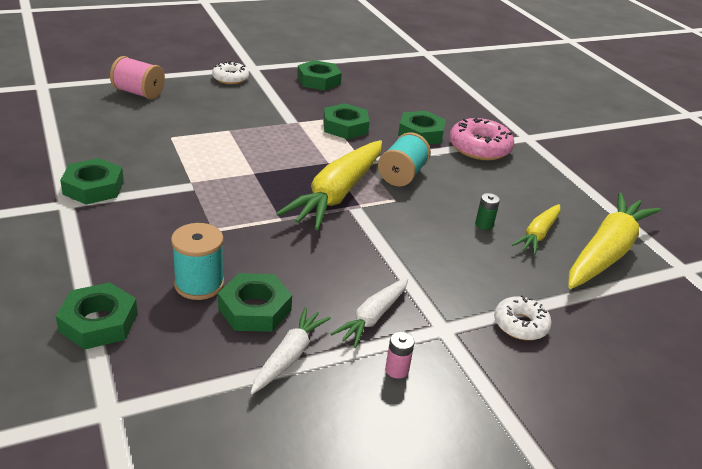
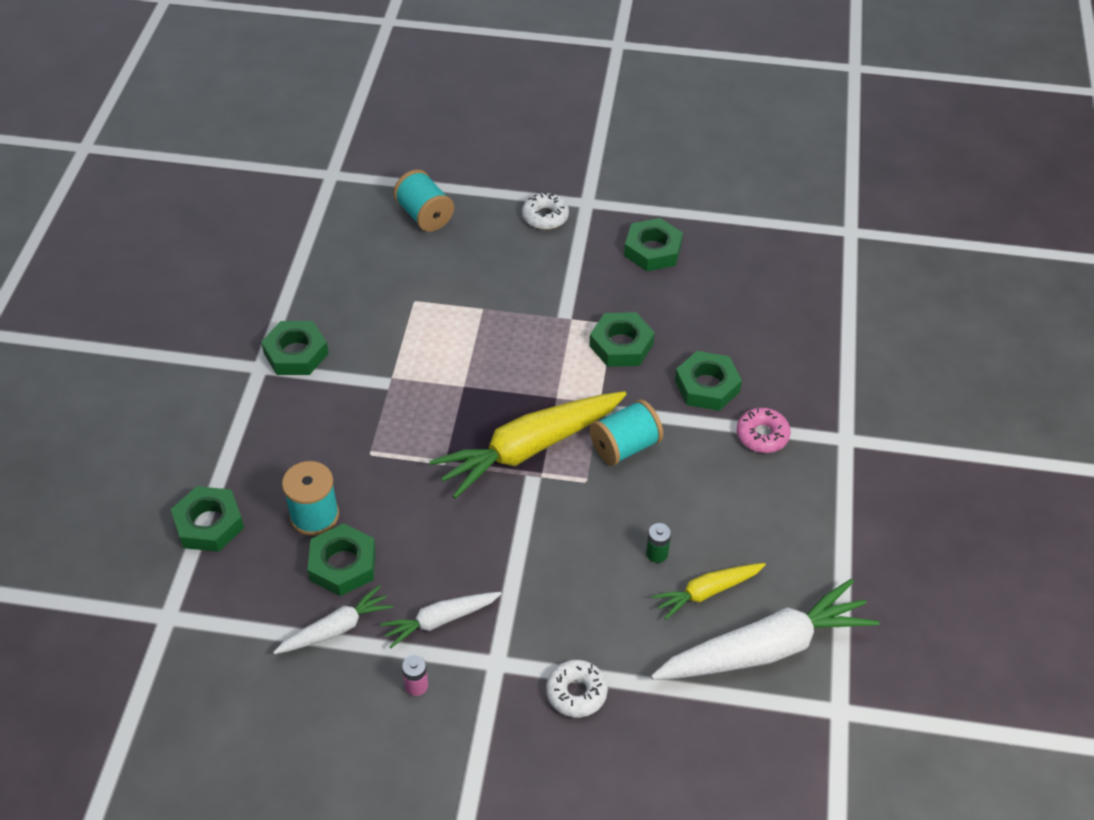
camera: 35 degrees right, 15 degrees up
(138, 93) = (424, 215): pink spool -> turquoise spool
(479, 148) = (762, 435): pink donut -> pink donut, size x0.63
(606, 252) = (765, 649): yellow carrot -> white carrot

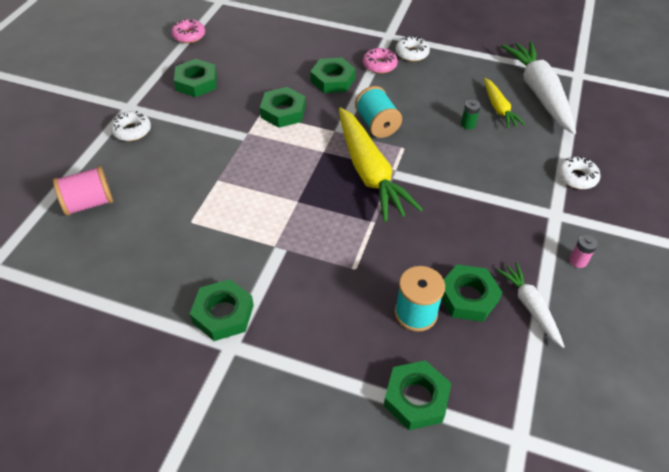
camera: 80 degrees left, 0 degrees up
(424, 215) = (89, 203): turquoise spool -> pink spool
(440, 620) = (521, 241): white carrot -> none
(750, 219) = (189, 36): none -> pink donut
(808, 472) = (412, 53): none -> white donut

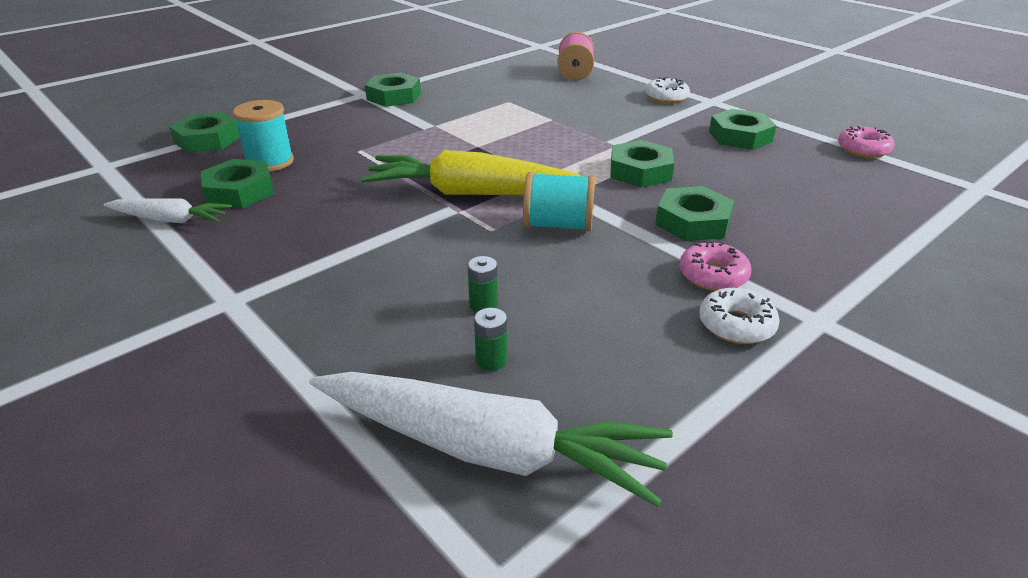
camera: 120 degrees right, 15 degrees down
(498, 108) = (491, 360): yellow carrot -> green battery
(576, 177) = (249, 362): white donut -> none
(578, 261) = (151, 280): pink battery -> none

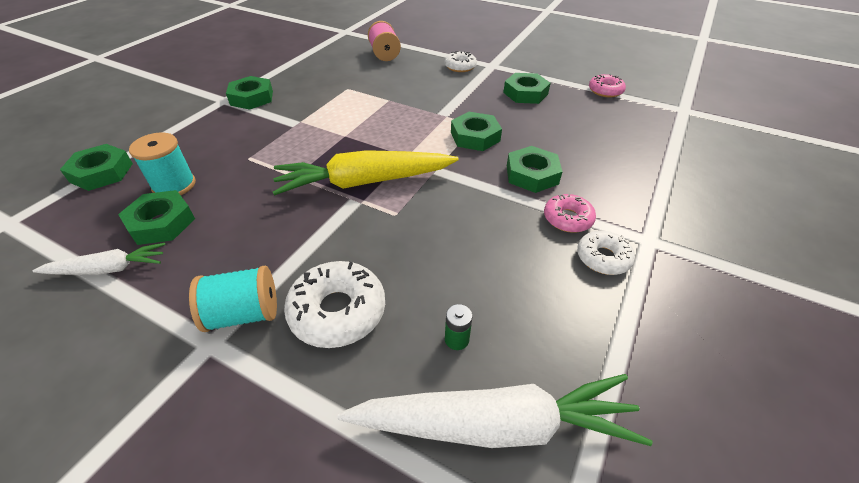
camera: 20 degrees left, 10 degrees up
(372, 304) = (337, 311): none -> white donut
(483, 305) = (425, 288): green battery -> none
(558, 225) = (442, 198): turquoise spool -> turquoise spool (244, 314)

